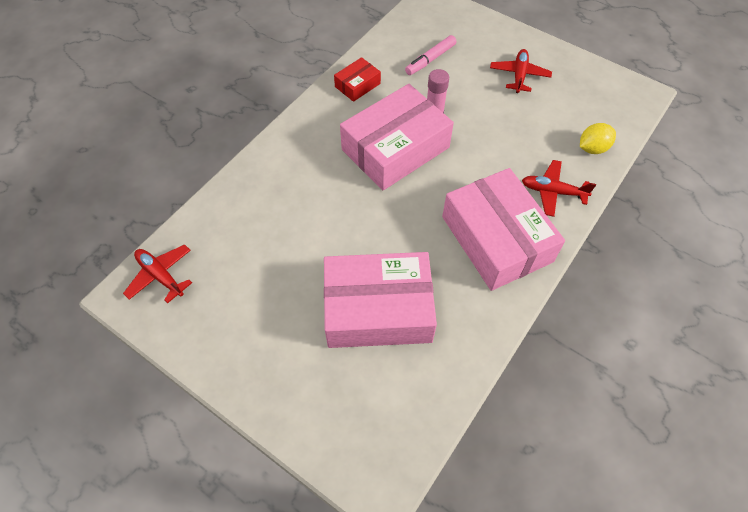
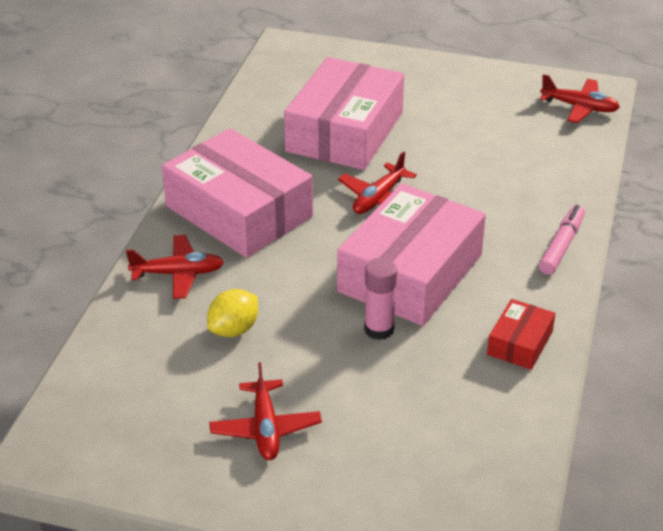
camera: 160 degrees right, 20 degrees down
(378, 309) = (345, 132): pink box -> pink box turned 45 degrees counterclockwise
(385, 220) = (378, 198): none -> red plane
(430, 59) = (428, 417): pink marker -> pink marker (561, 246)
(592, 148) = (126, 341): yellow lemon -> yellow lemon (234, 329)

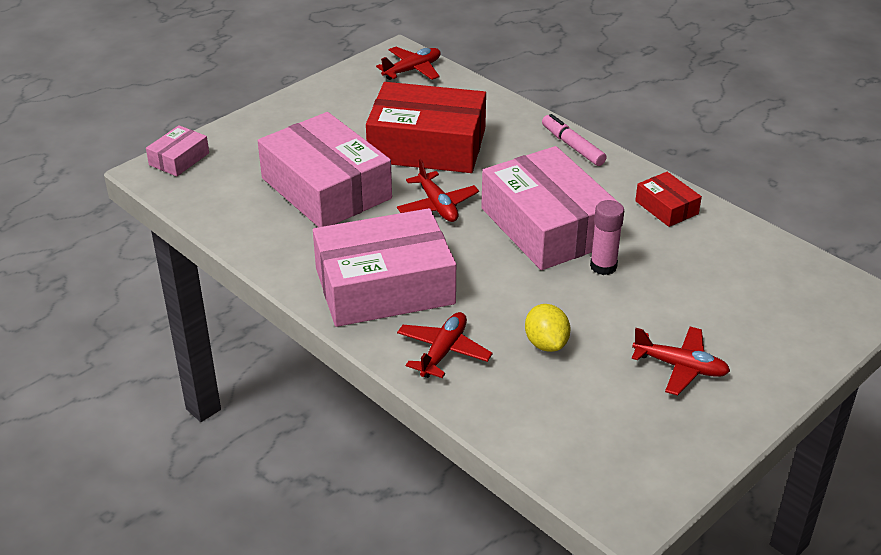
camera: 60 degrees left, 0 degrees up
(313, 49) = (179, 159): none -> pink box
(465, 160) = (427, 145): none -> red box

